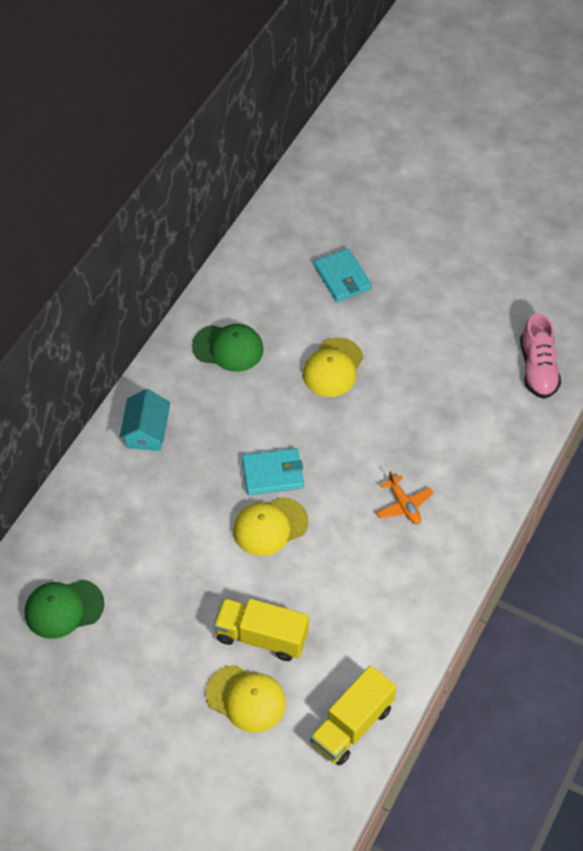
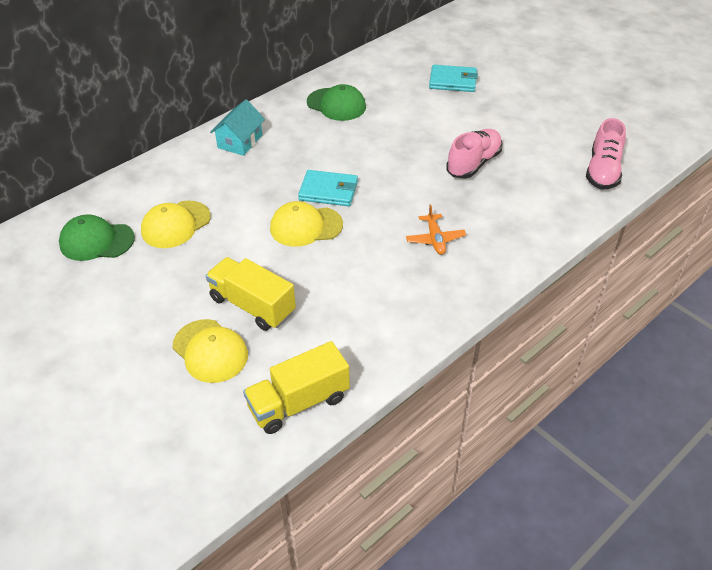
camera: 20 degrees right, 10 degrees down
(333, 368) = (417, 133): yellow cap -> yellow cap (176, 224)
(342, 277) = (453, 81): turquoise wallet -> turquoise wallet turned 75 degrees counterclockwise
(406, 394) = (473, 163): none -> pink shoe

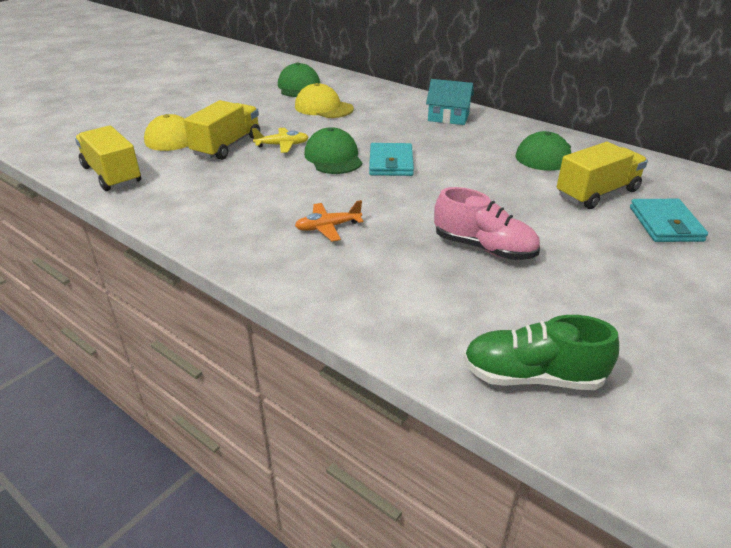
camera: 80 degrees right, 10 degrees down
(266, 261) = (282, 145): none -> yellow plane
(306, 226) = (333, 157): yellow cap -> green cap
(406, 96) = (597, 193): none -> yellow truck
(603, 171) = (532, 376): pink shoe -> green shoe

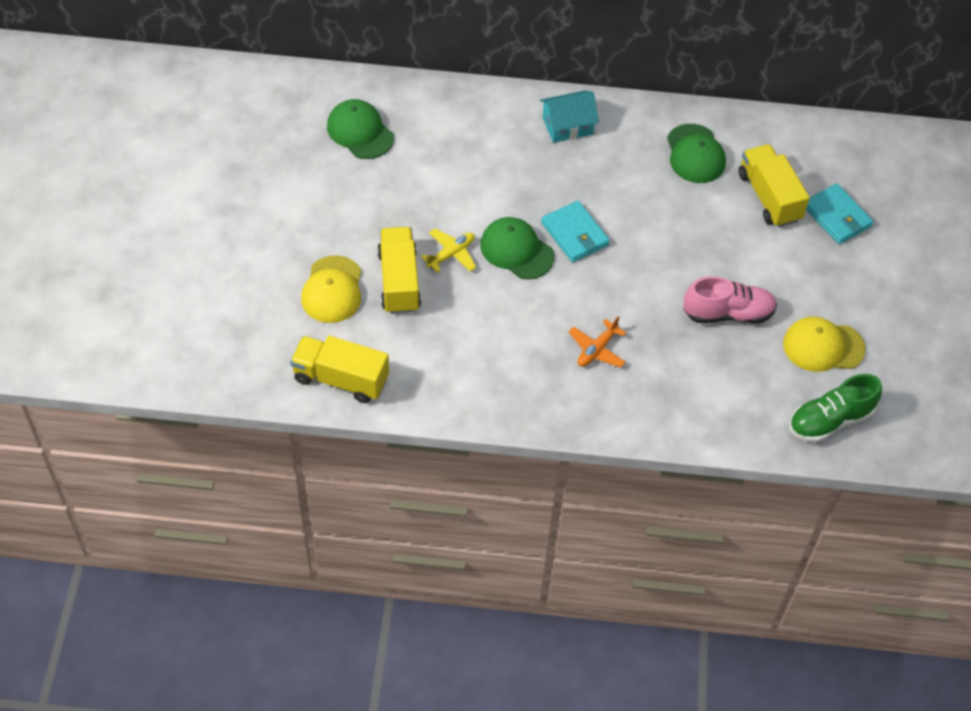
camera: 35 degrees left, 20 degrees up
(323, 108) = (428, 165): yellow cap -> yellow cap (823, 346)
(597, 193) = (769, 197): yellow truck -> yellow truck turned 45 degrees counterclockwise

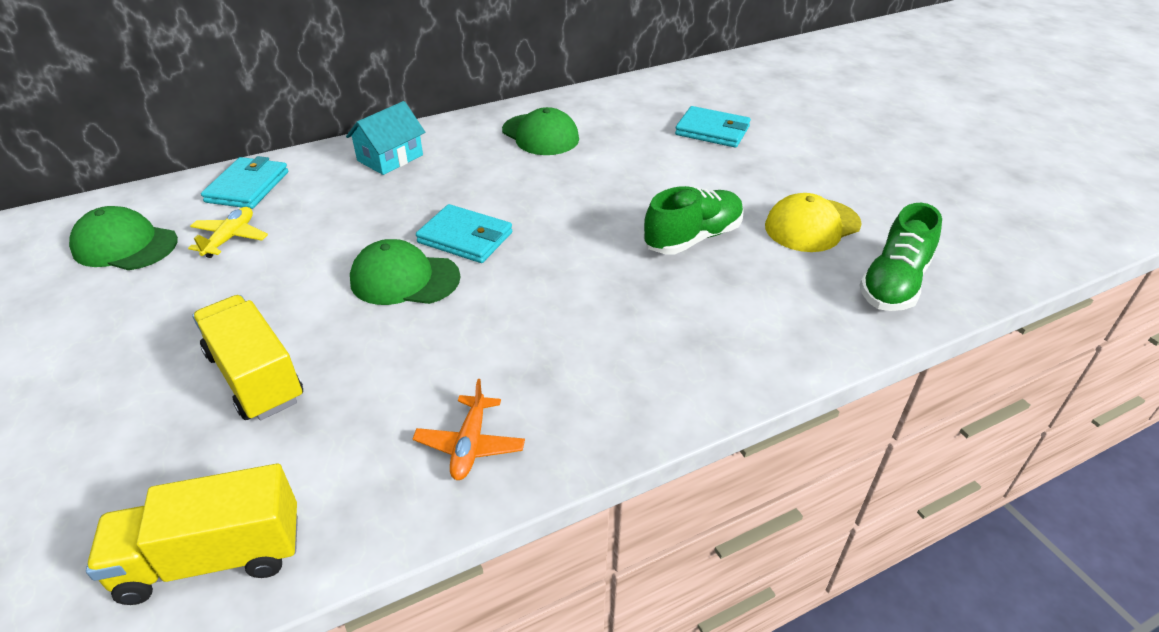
camera: 30 degrees left, 15 degrees down
(332, 290) = (147, 433): yellow cap -> none
(451, 254) = (318, 316): yellow plane -> yellow plane (230, 238)
(455, 109) = (248, 187): none -> turquoise wallet
(597, 349) = (581, 334): orange plane -> orange plane (470, 445)
(728, 313) = (693, 238): pink shoe -> green shoe
(769, 197) = (639, 139): yellow truck -> none

